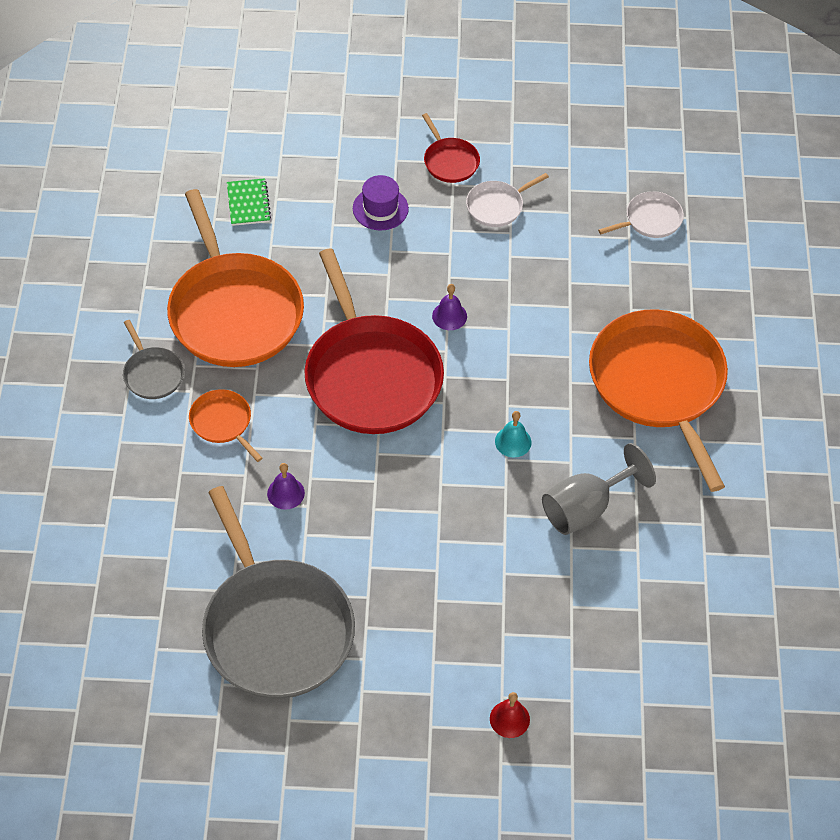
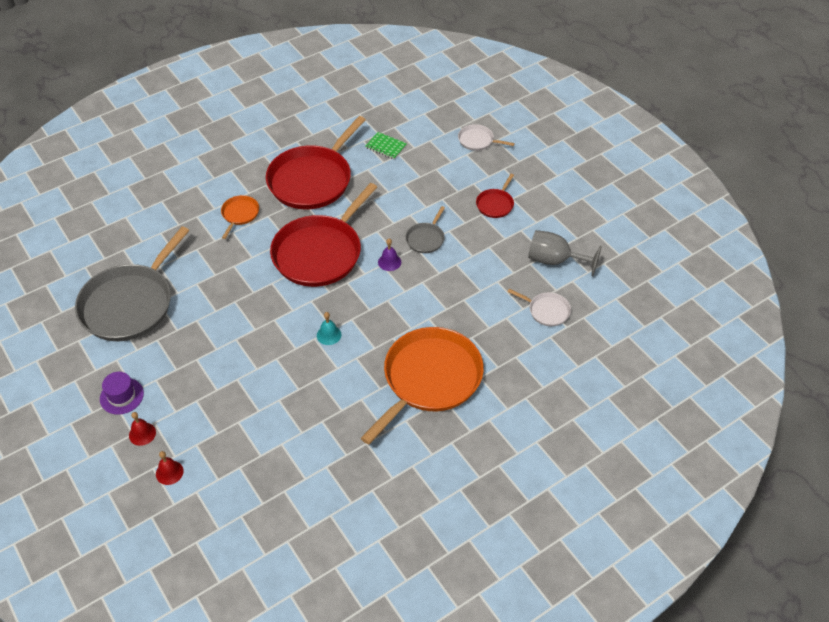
camera: 55 degrees right, 5 degrees down
(152, 374) = (247, 173): grey pan -> grey pan (426, 239)
(234, 311) = (312, 180): orange pan -> red pan
(248, 203) = (386, 147): green notebook -> green notebook turned 75 degrees clockwise
(285, 493) = (216, 261): purple bell -> none
(380, 208) = (434, 195): purple hat -> purple hat (121, 396)
(497, 206) = (485, 240): white pan -> white pan (477, 140)
(585, 508) = (311, 392): grey goblet -> grey goblet (555, 261)
(592, 718) = (169, 472): none -> red bell

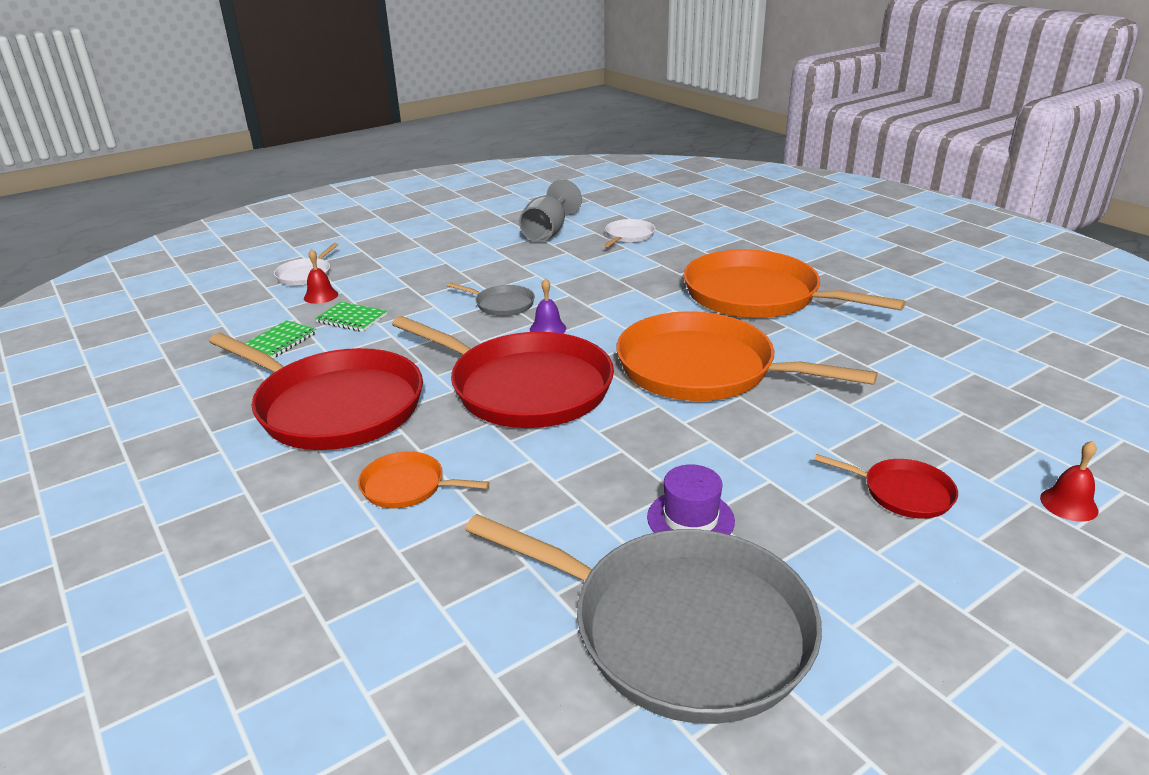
camera: 90 degrees left, 20 degrees down
(121, 396) = (944, 599): purple hat -> purple hat (690, 519)
(142, 434) = (1014, 552): red bell -> red bell (321, 296)
(329, 335) = (703, 369): turquoise bell -> orange pan
(411, 171) = (351, 319): none -> green notebook
(495, 204) = (442, 263): red pan -> red pan (903, 493)

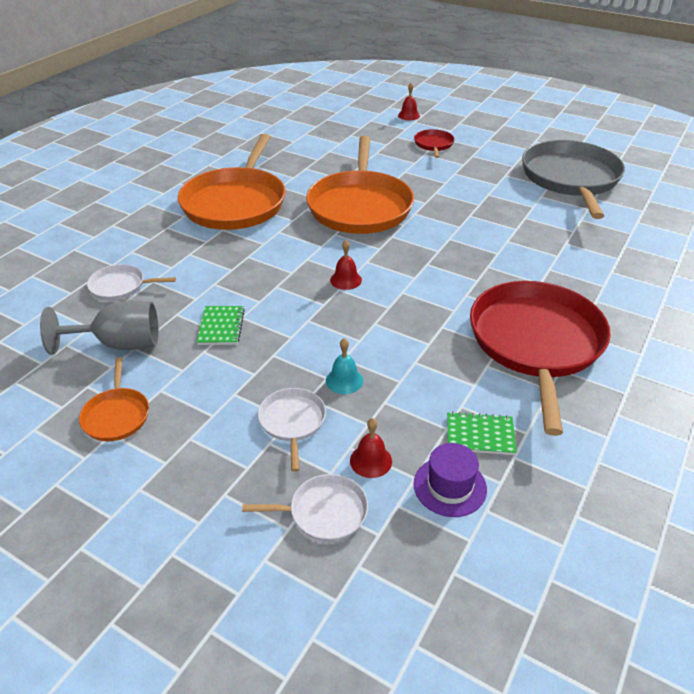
camera: 115 degrees left, 10 degrees up
(351, 319) = (403, 405): green notebook -> green notebook (221, 327)
(392, 277) = (292, 422): none -> white pan
(407, 486) = (573, 274): orange pan -> orange pan (116, 415)
(409, 301) = (344, 380): none -> turquoise bell
(502, 304) = (316, 318): grey pan -> none
(524, 387) = (436, 265): red pan -> none
(547, 328) = (346, 280): purple bell -> red bell
(690, 519) = (504, 187): purple hat -> purple hat (450, 486)

